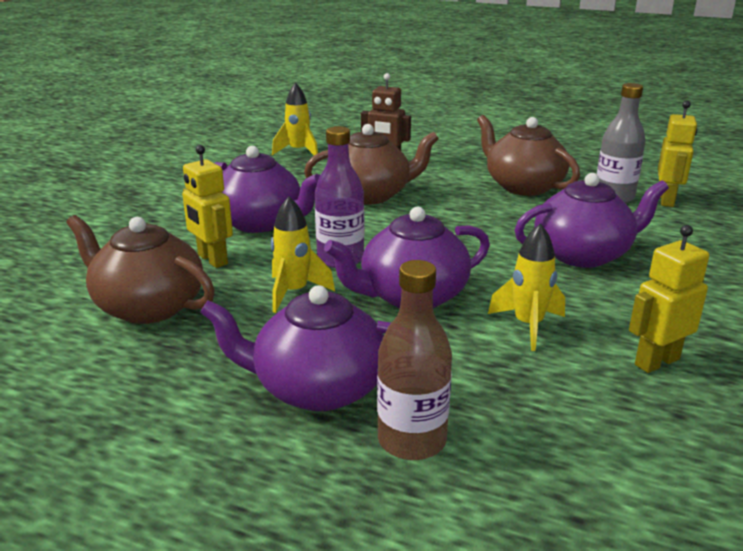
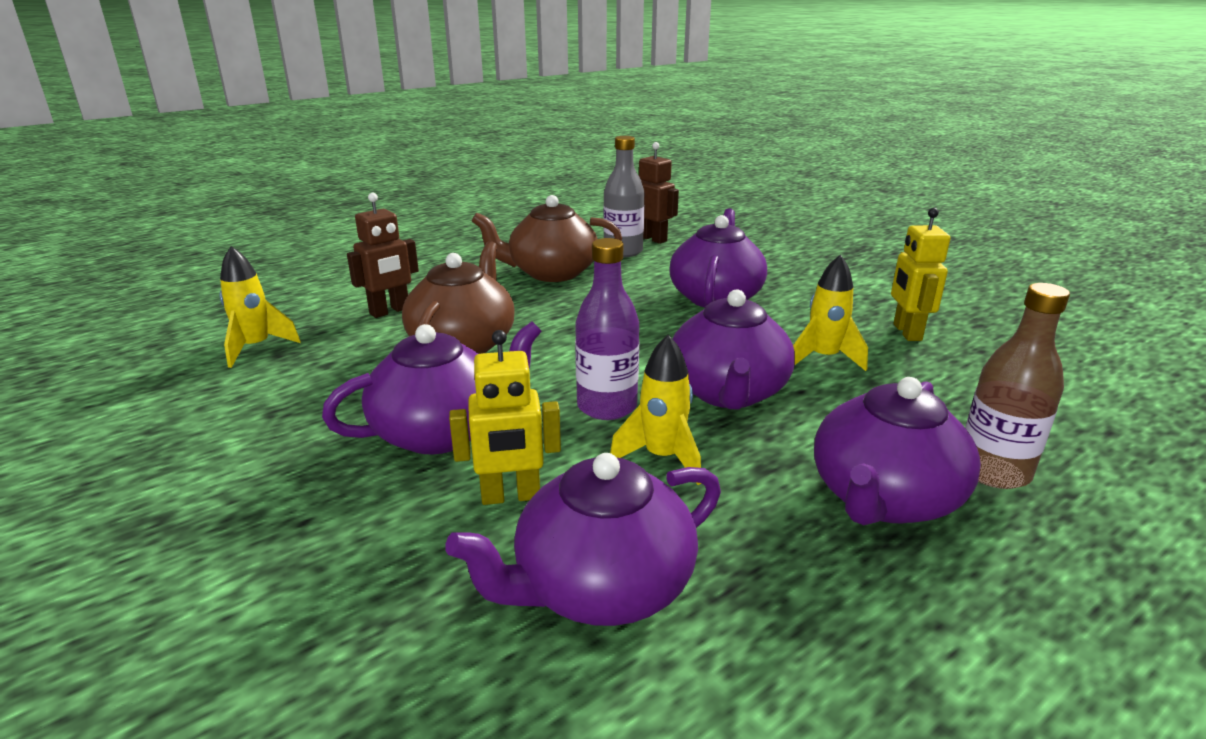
camera: 60 degrees left, 0 degrees up
(148, 306) = (601, 587): brown teapot -> purple teapot
(667, 200) = (653, 239): yellow robot -> brown robot

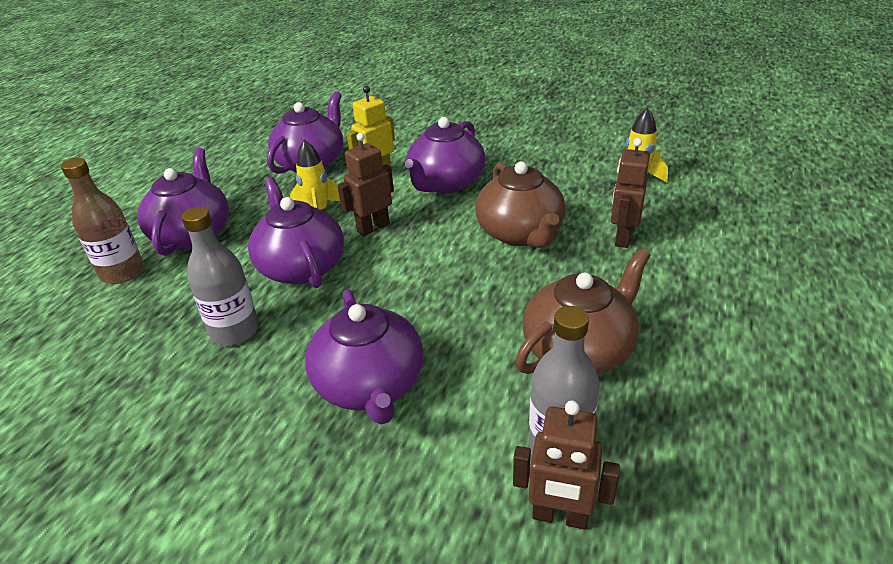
camera: 150 degrees right, 10 degrees up
(607, 406) = (373, 227): purple bottle -> brown robot
(823, 359) = (235, 331): yellow rocket -> grey bottle
(906, 332) = (149, 408): yellow robot -> none

